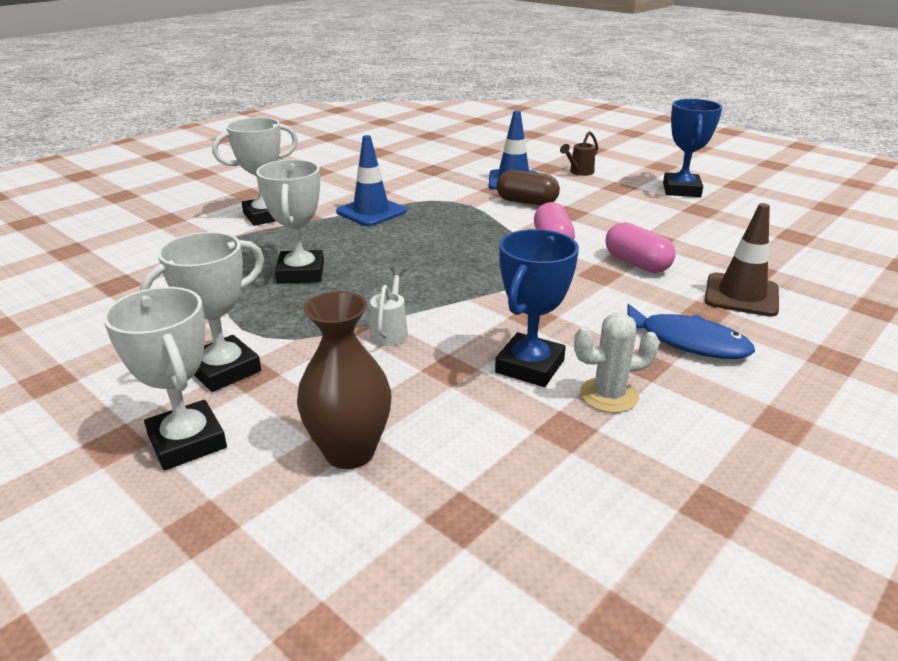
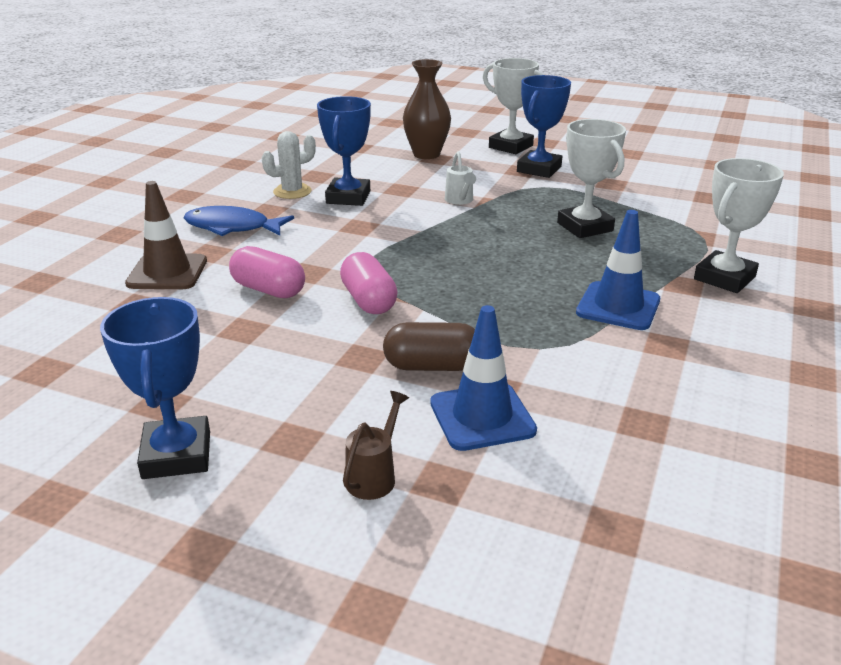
camera: 160 degrees right, 0 degrees up
(224, 370) = (539, 169): white trophy -> blue trophy

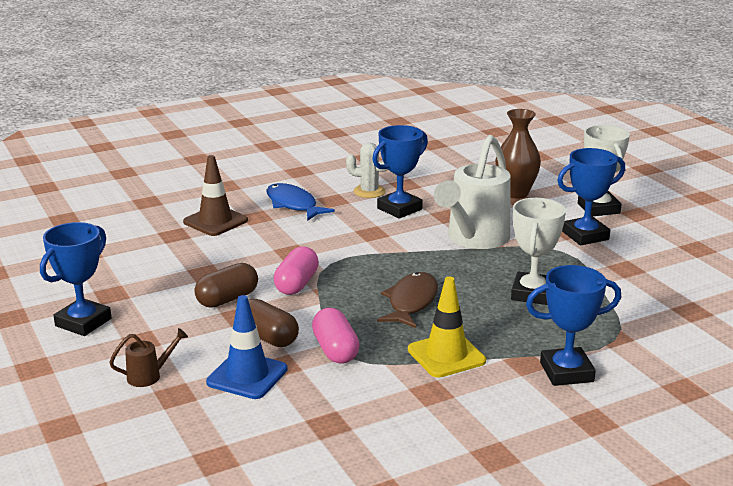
camera: 40 degrees right, 5 degrees down
(268, 290) = (252, 254): pink capsule -> pink capsule (335, 350)
(319, 346) = (227, 299): none -> brown capsule
(460, 201) = (474, 239): white watering can -> white watering can, size x2.40
(504, 273) = (411, 302): none -> brown fish
(618, 306) = (446, 355): blue traffic cone -> yellow traffic cone
(724, 278) = (566, 372): white trophy -> blue trophy

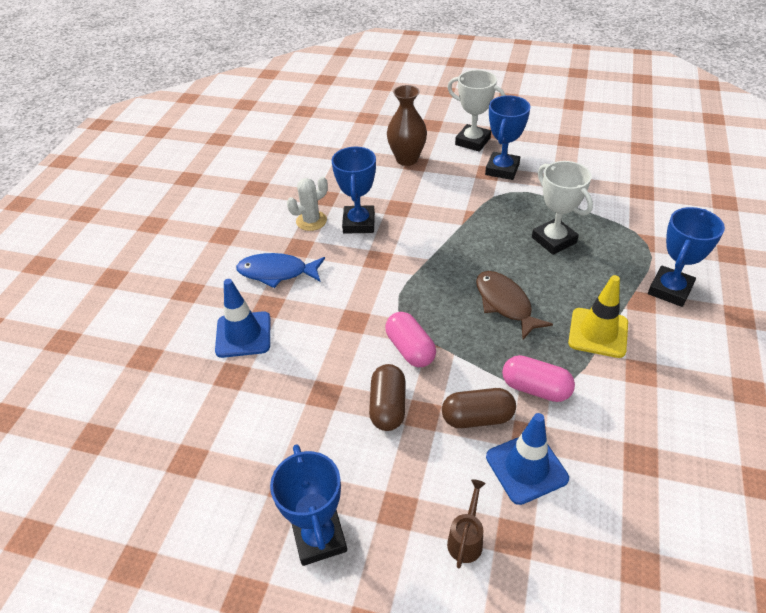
camera: 45 degrees left, 20 degrees up
(215, 221) = (243, 334): brown traffic cone -> blue traffic cone
(474, 239) = (449, 217): white watering can -> none

